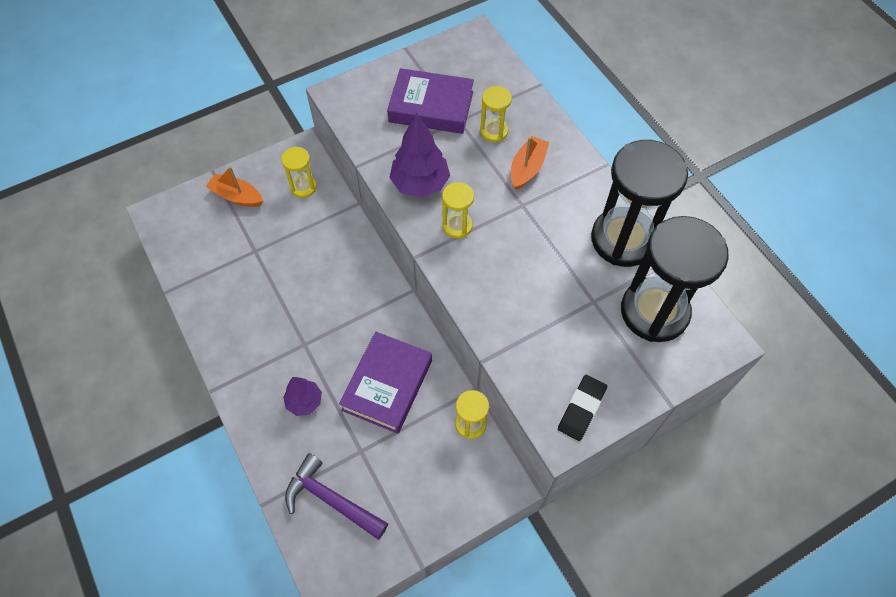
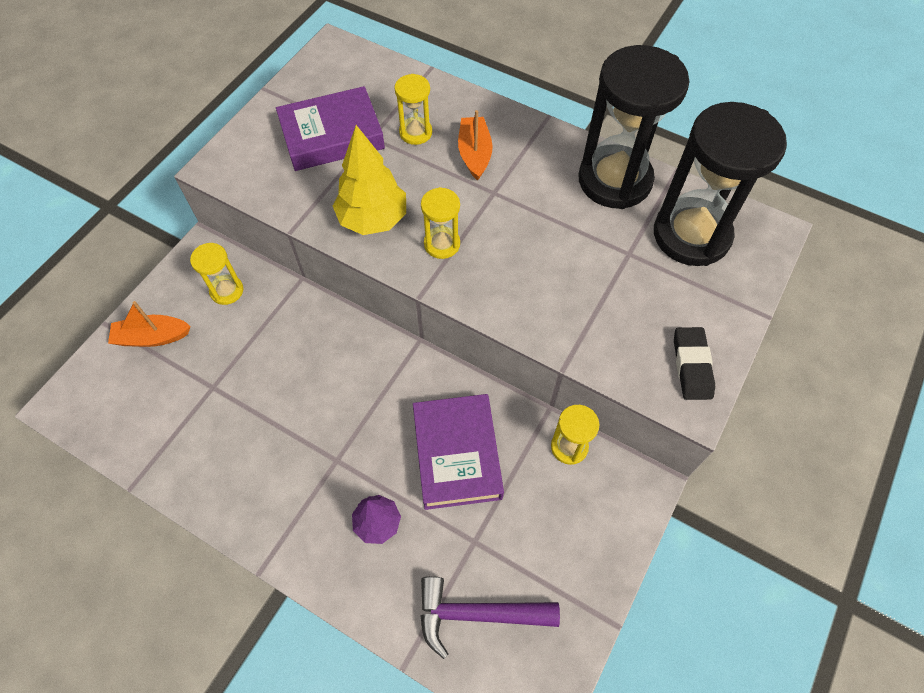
camera: 30 degrees left, 0 degrees up
(420, 184) = (373, 219): purple tree -> yellow tree

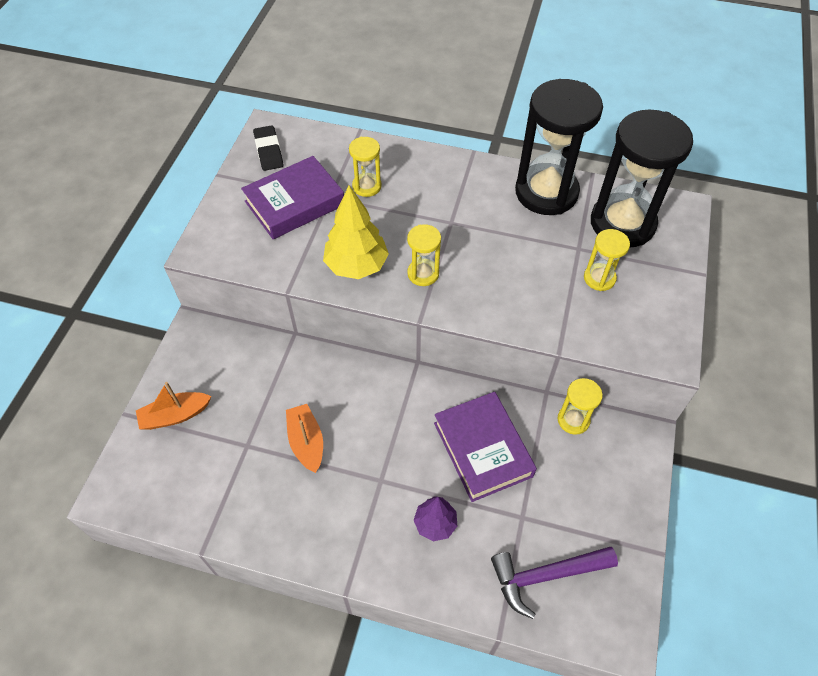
camera: 15 degrees left, 5 degrees down
(227, 291) = (230, 359): yellow hourglass -> yellow hourglass (599, 278)
(474, 154) = (423, 194): orange boat -> orange boat (306, 442)
(692, 365) = (659, 325): black eraser -> black eraser (269, 151)

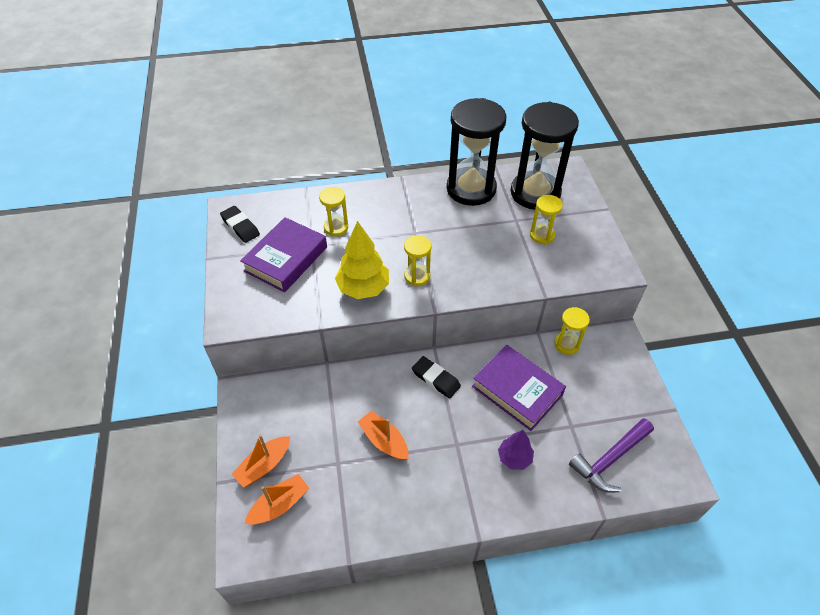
camera: 25 degrees left, 5 degrees down
(168, 462) = (279, 505): none -> orange boat
(399, 398) = (436, 379): none -> black eraser

